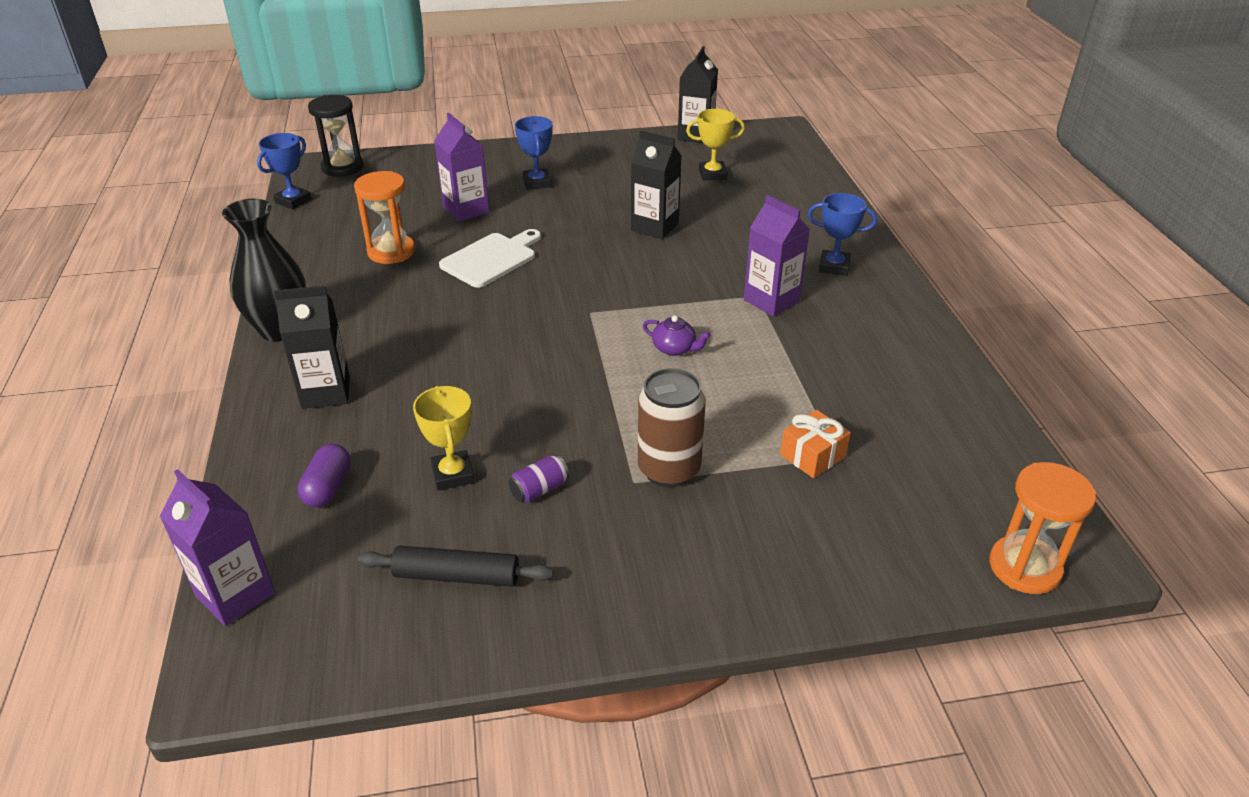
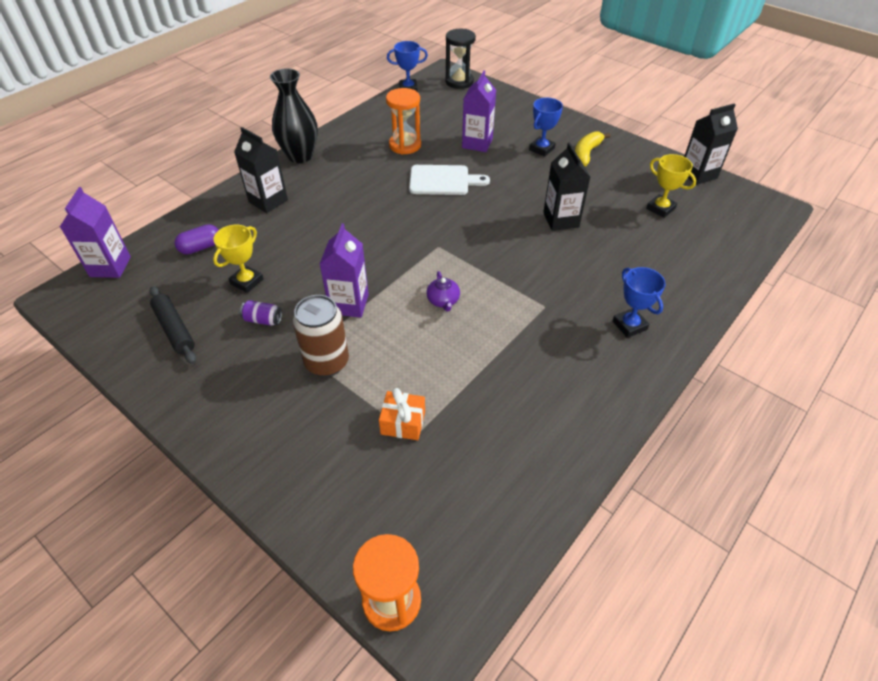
camera: 50 degrees right, 10 degrees up
(583, 166) = (586, 154): none -> yellow banana
(771, 301) = (547, 316): purple carton -> purple carton (349, 304)

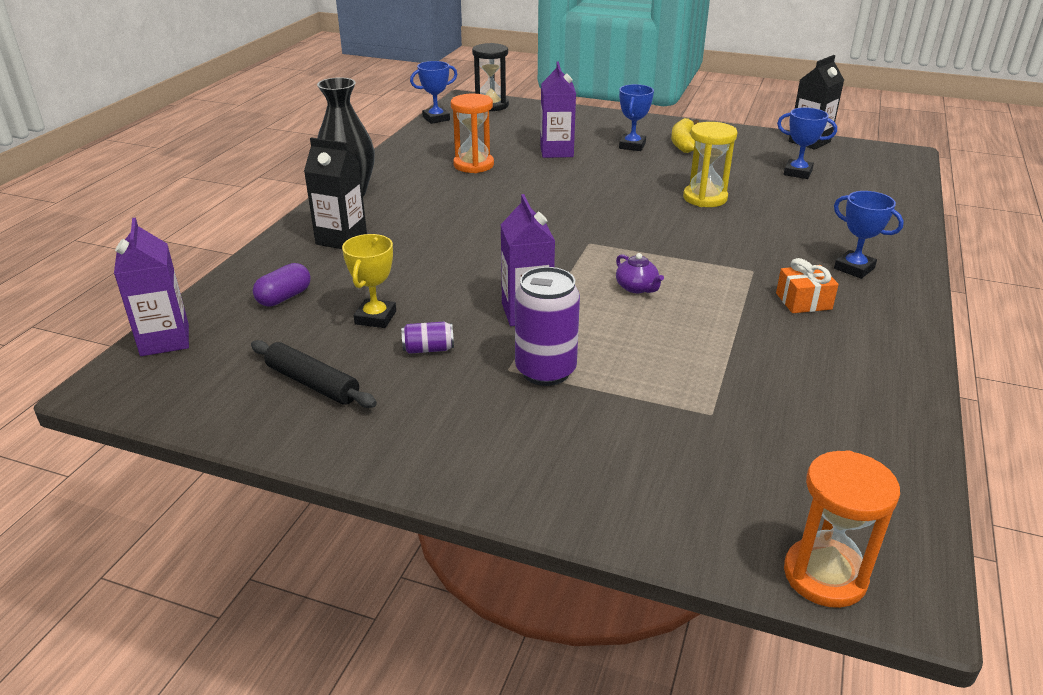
camera: 20 degrees left, 15 degrees down
(327, 362) = (545, 371): brown can -> purple can
(403, 422) = (687, 405): orange gift -> orange gift (803, 301)
(443, 180) = (545, 187): white cutting board -> none
(561, 220) = (705, 198): black carton -> yellow hourglass
(660, 208) = (797, 172): yellow trophy -> blue trophy

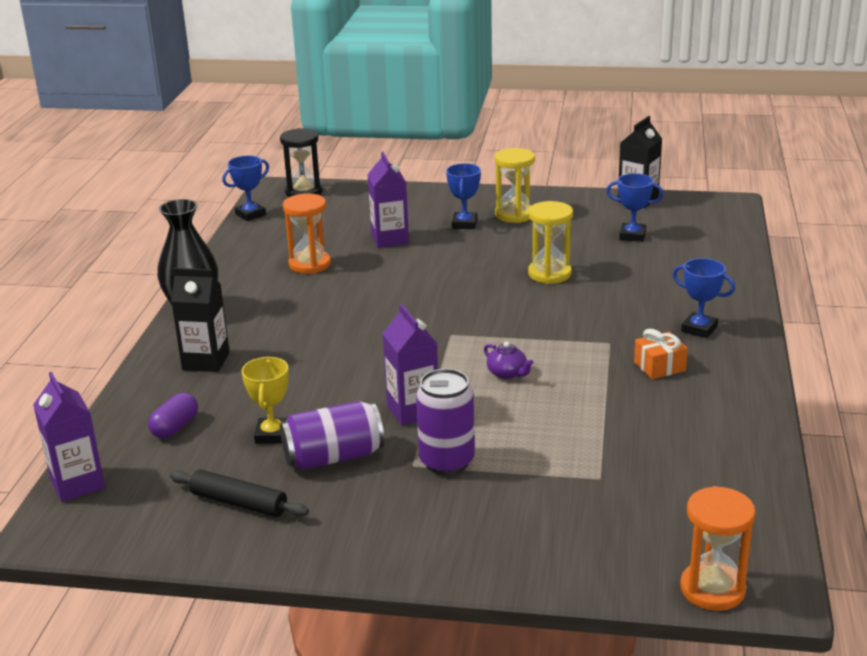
camera: 10 degrees left, 5 degrees down
(428, 349) = (333, 457): purple can -> purple can, size x2.02
(683, 143) = (514, 215): yellow banana -> yellow hourglass

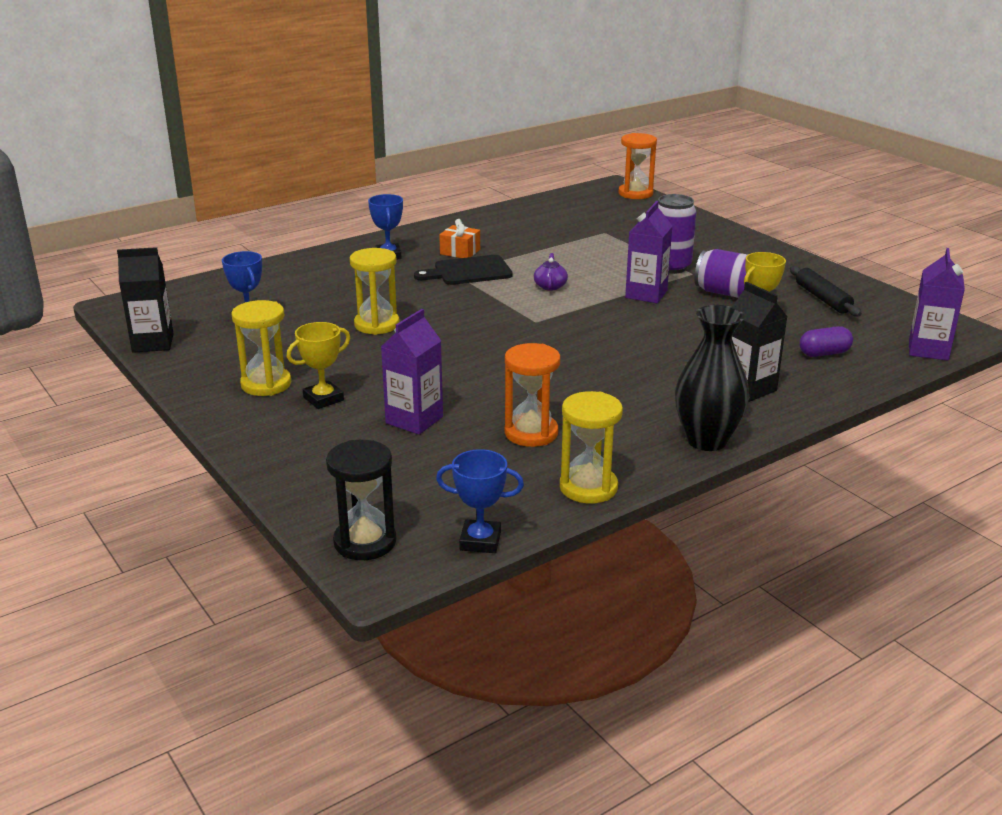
camera: 135 degrees left, 0 degrees up
(231, 256) = (588, 487): none -> yellow hourglass
(464, 224) = (323, 399): blue trophy -> yellow trophy
(601, 350) = (468, 271): none -> black cutting board

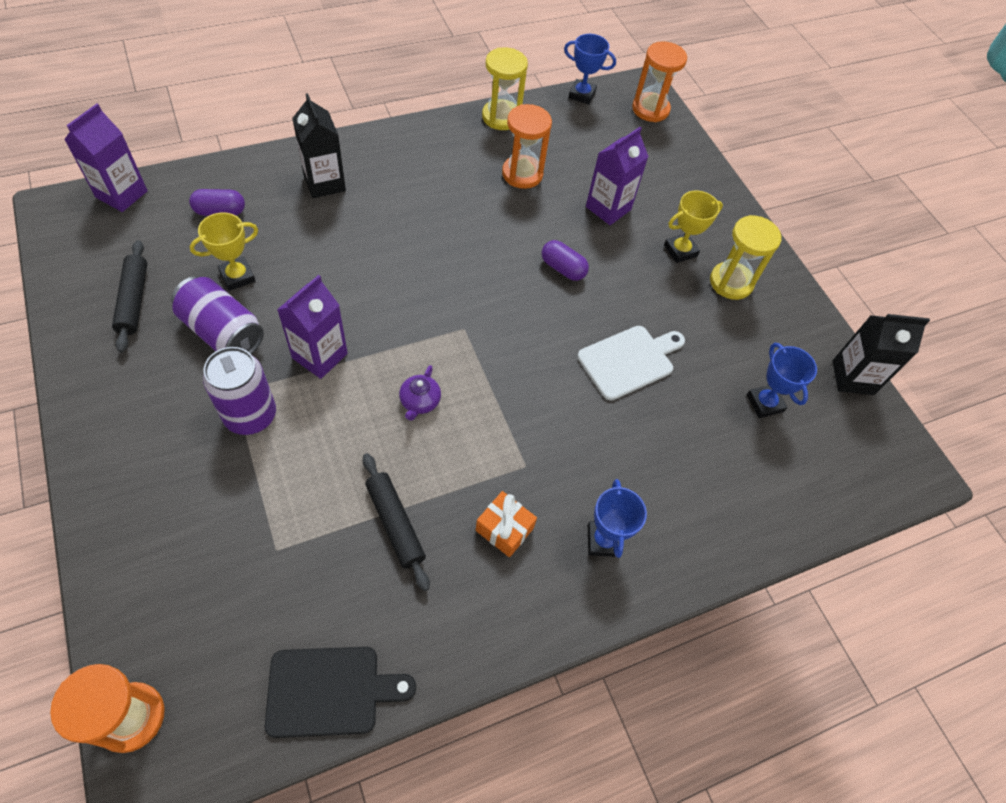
camera: 175 degrees left, 30 degrees up
(365, 542) = (650, 109): black hourglass -> orange hourglass
(377, 325) = (629, 361): yellow hourglass -> white cutting board
(455, 367) = (563, 268): none -> purple capsule
(468, 271) = (506, 464): black cutting board -> black cutting board (330, 691)
(535, 246) = (395, 523): none -> black rolling pin
(706, 440) = (397, 138): black vase -> none

